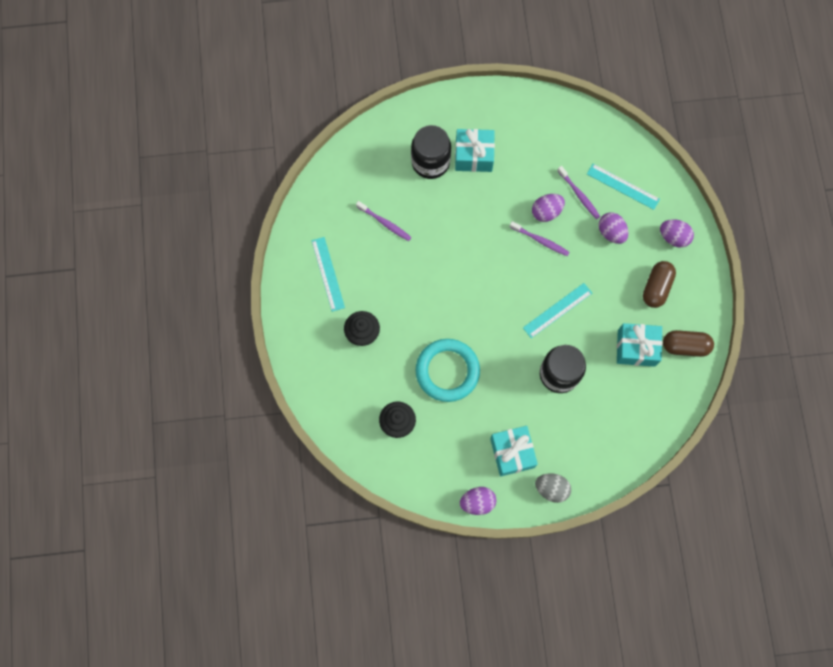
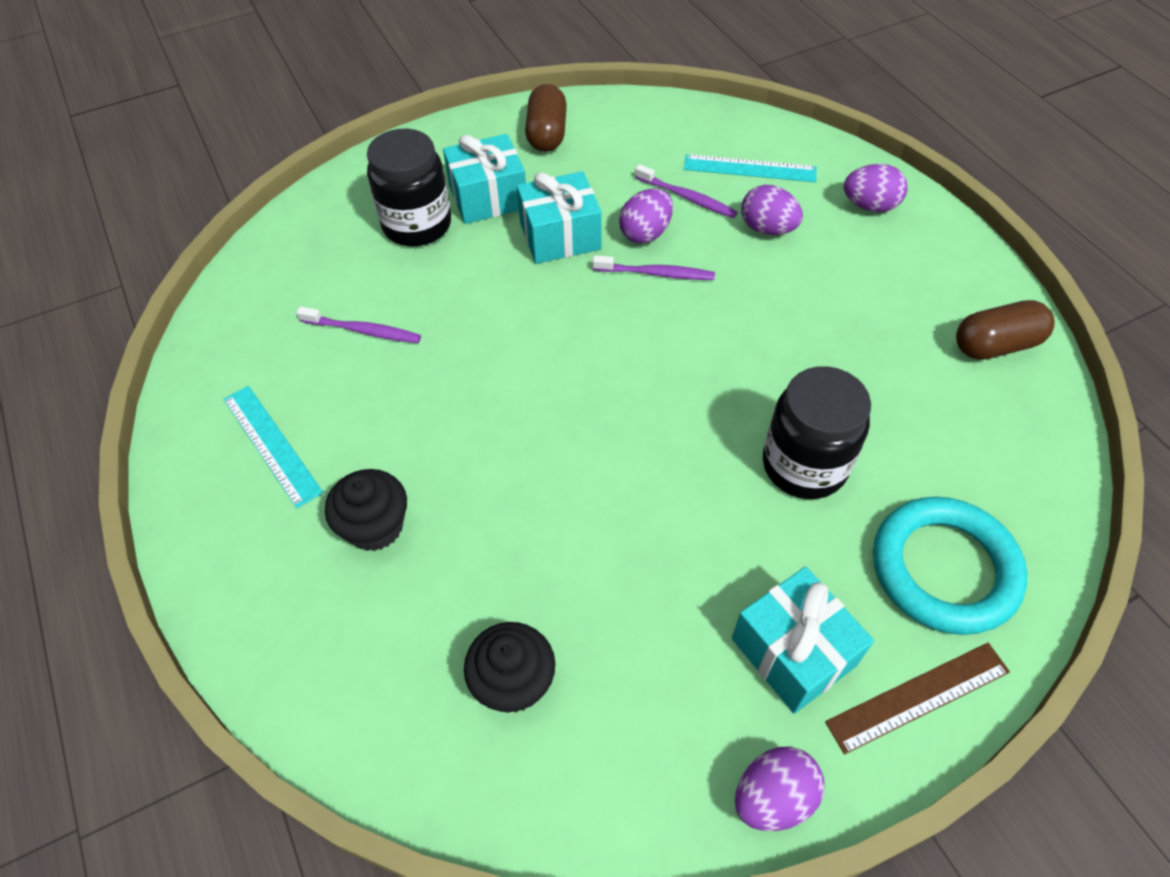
camera: 20 degrees left, 20 degrees down
(447, 371) = (581, 537): turquoise ring -> turquoise ring (944, 569)
(551, 488) = (918, 697): grey egg -> brown ruler
(557, 310) = (742, 364): turquoise ruler -> none
(636, 348) = (915, 376): turquoise gift -> turquoise gift (560, 236)
(656, 287) = (889, 278): brown capsule -> brown capsule (547, 134)

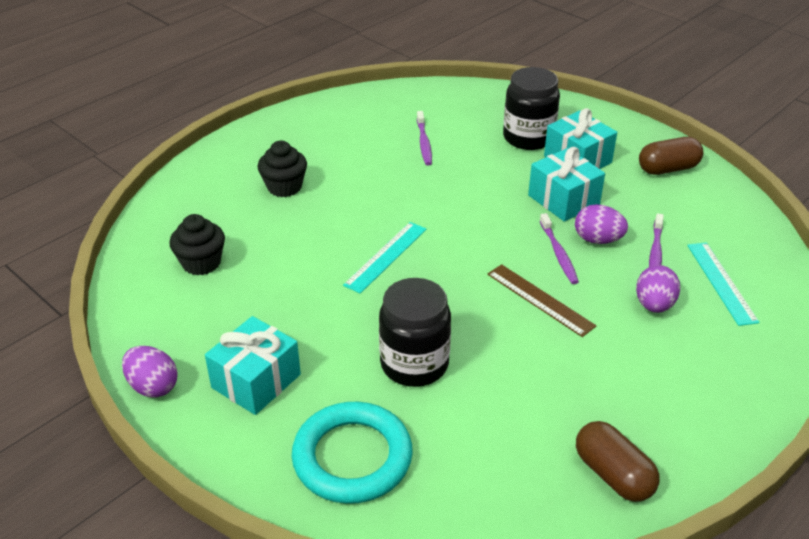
camera: 70 degrees right, 15 degrees down
(271, 445) = (323, 136): turquoise ruler -> turquoise ruler (386, 256)
(869, 206) = (735, 366): purple egg -> none
(918, 697) = (240, 452): brown ruler -> brown ruler (540, 300)

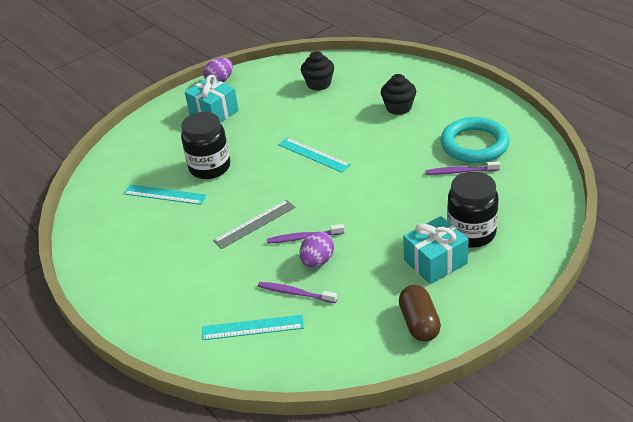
camera: 100 degrees right, 0 degrees up
(352, 457) = (149, 147): turquoise ring -> turquoise ring (474, 144)
(486, 410) = (164, 194): none -> turquoise ruler
(540, 300) = (254, 224): brown ruler -> grey ruler
(563, 200) = (373, 247): turquoise gift -> none
(613, 474) = (100, 242): brown capsule -> none
(654, 305) = (236, 282): purple egg -> none

